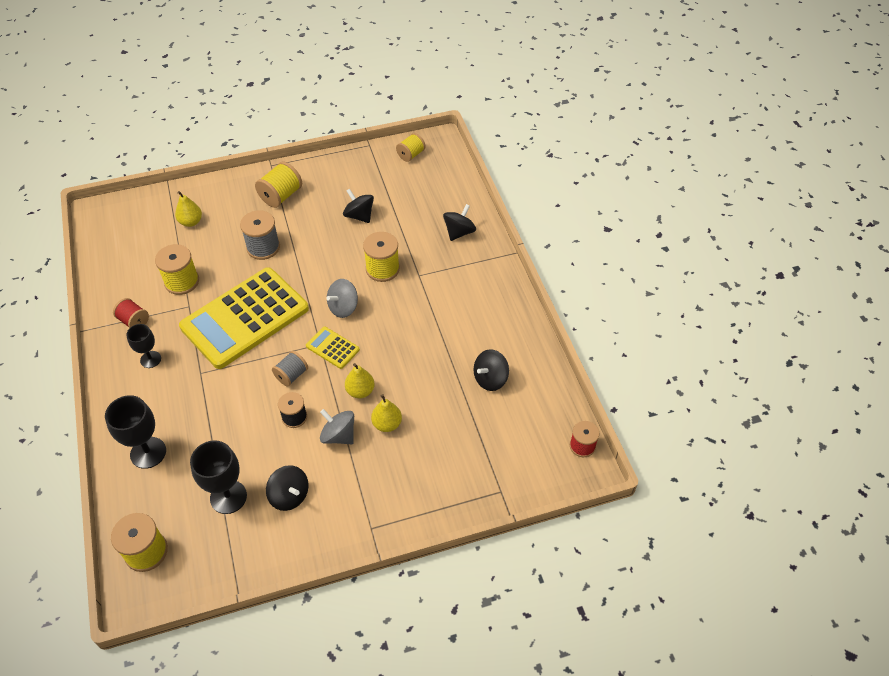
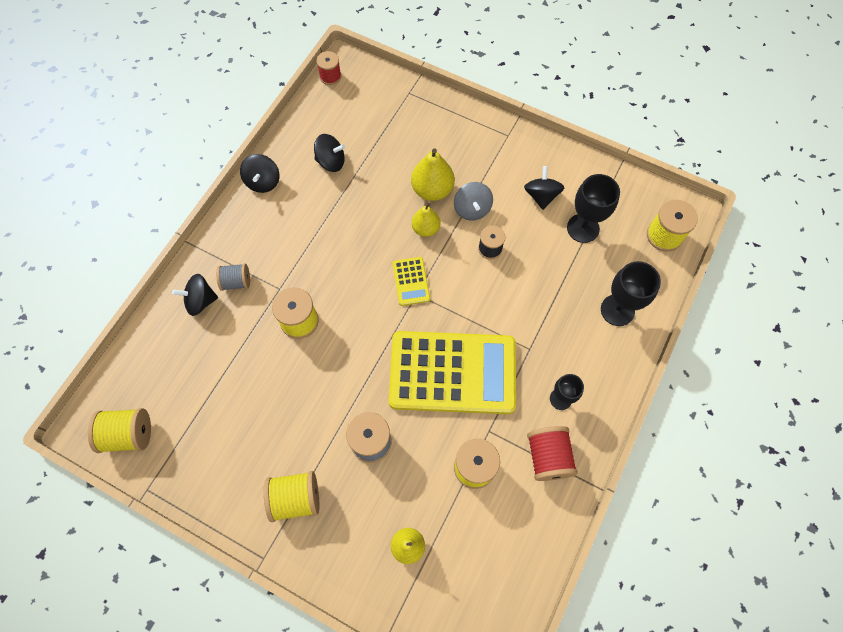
camera: 135 degrees left, 15 degrees up
(134, 321) = (548, 457): red spool -> red spool, size x1.52
(291, 375) = (462, 284): grey spool -> grey spool (236, 282)
(343, 307) = (367, 311): grey spinning top -> none
(359, 216) = (255, 400): black spinning top -> black spinning top (263, 182)
(387, 424) = (432, 190): yellow pear -> yellow pear, size x1.54
(411, 155) = (128, 434): yellow spool -> yellow spool, size x1.52

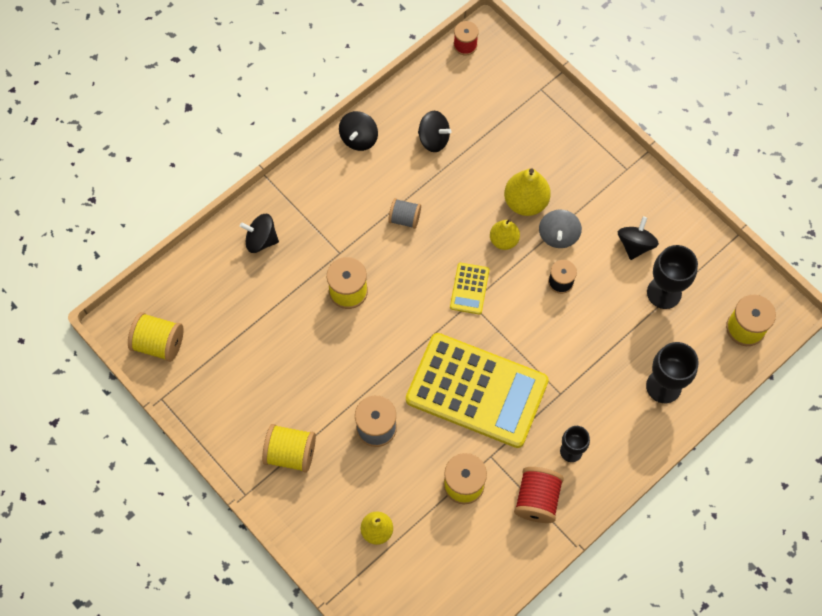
camera: 20 degrees right, 0 degrees up
(236, 282) = (301, 232): grey spool -> grey spool (404, 218)

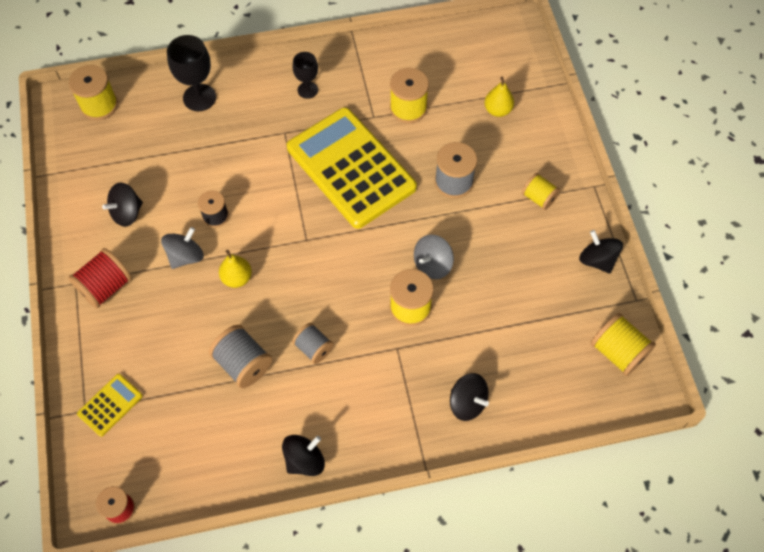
camera: 150 degrees left, 5 degrees down
(290, 453) = (538, 198): yellow spool -> yellow spool, size x0.66
(351, 337) = (432, 265): none -> grey spinning top
(434, 139) = (230, 416): black spinning top -> black spinning top (597, 260)
(450, 179) = (243, 364): none -> grey spool
(469, 288) = (299, 252): yellow calculator -> yellow calculator (110, 405)
(525, 202) = (190, 302): yellow pear -> none
(537, 499) = (358, 72): red spool -> red spool (106, 287)
(664, 292) = (138, 163): black goblet -> none

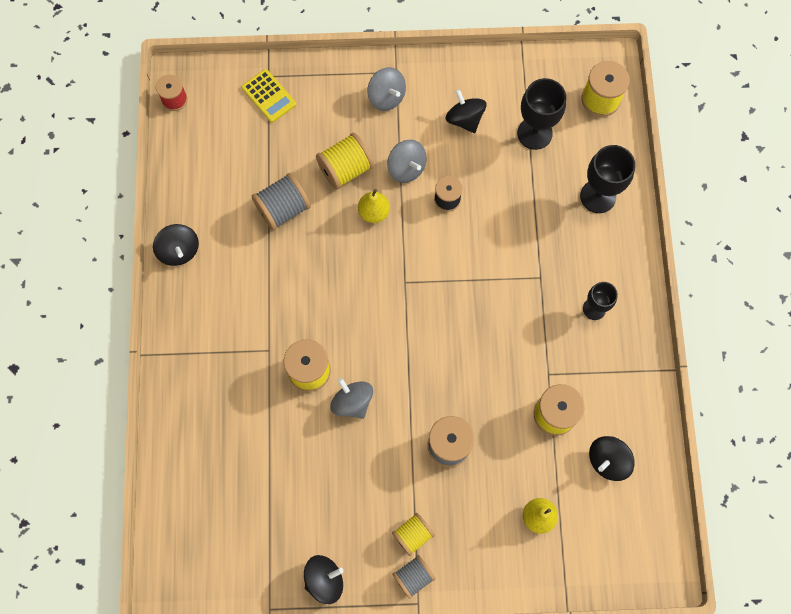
camera: 100 degrees right, 10 degrees up
(106, 287) = (386, 97): red spool -> grey spinning top
(138, 153) = (534, 133): none -> black goblet
(313, 348) = (285, 273): grey spool -> grey spool (413, 576)
(351, 168) = (484, 339): yellow calculator -> none
(467, 403) = (198, 406): black spinning top -> black spinning top (607, 461)
(617, 352) = (216, 570): yellow spool -> yellow spool (345, 169)

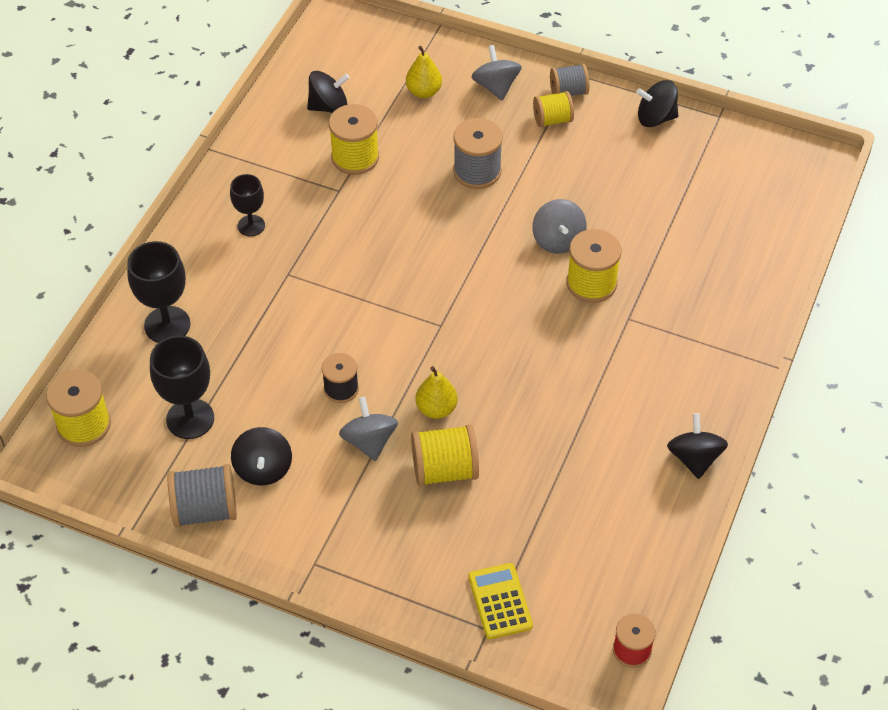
camera: 155 degrees left, 20 degrees down
(283, 209) = (545, 455): grey spool -> grey spool (205, 510)
(386, 97) = (345, 536): grey spinning top -> grey spinning top (496, 87)

